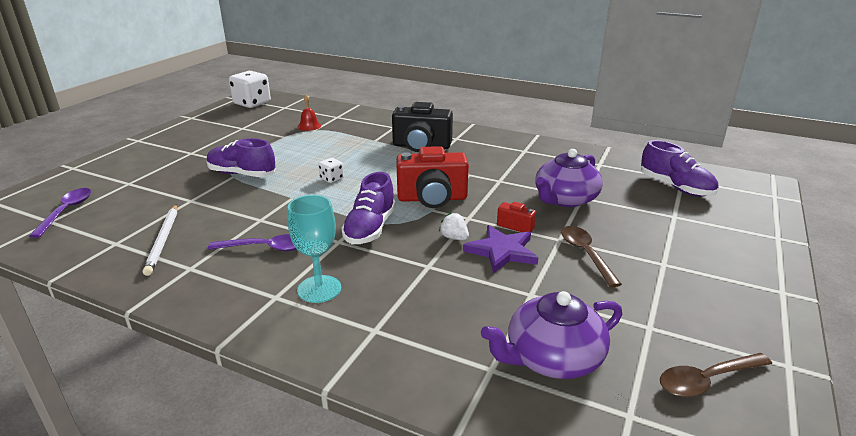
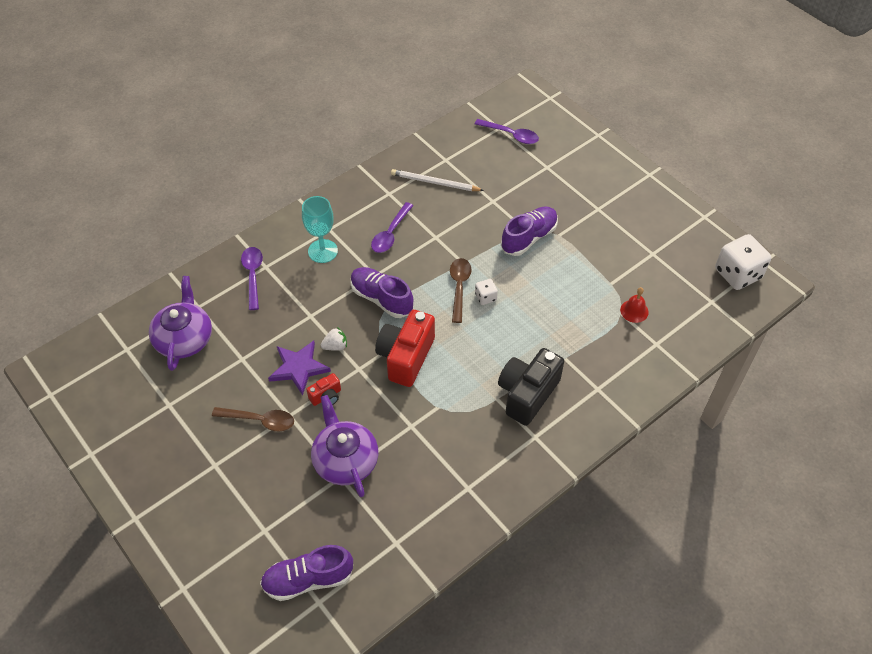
camera: 115 degrees right, 25 degrees up
(398, 336) = (253, 275): none -> purple spoon
(707, 380) = (116, 402): brown spoon -> brown spoon (459, 287)

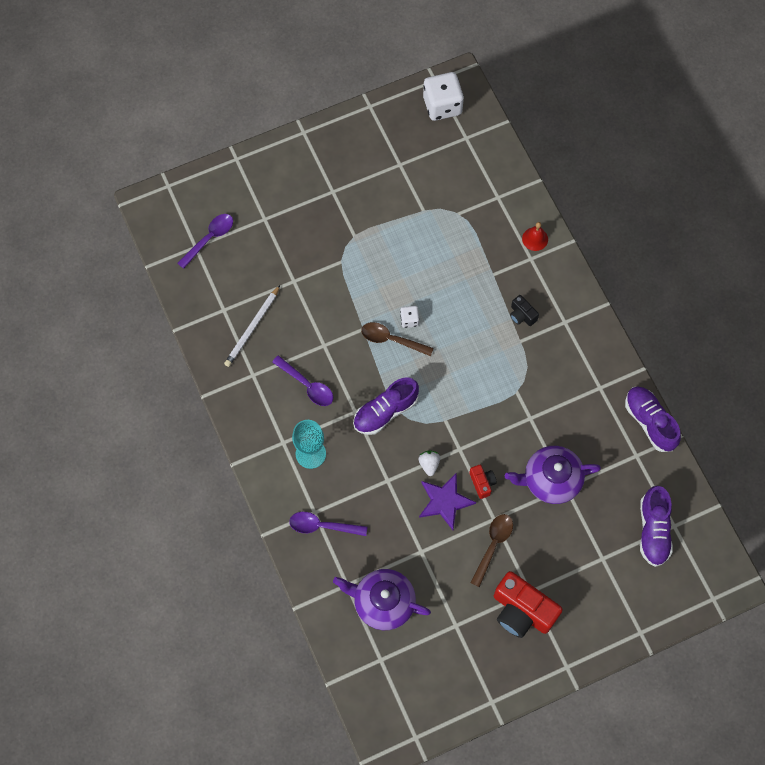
camera: 75 degrees left, 15 degrees up
(406, 357) = (457, 405): red camera -> red camera (522, 611)
(527, 394) = (522, 315): black camera -> black camera, size x0.48
(529, 238) = (350, 262): purple shoe -> purple shoe (649, 422)
(634, 311) = (459, 202): red bell -> red bell (535, 239)

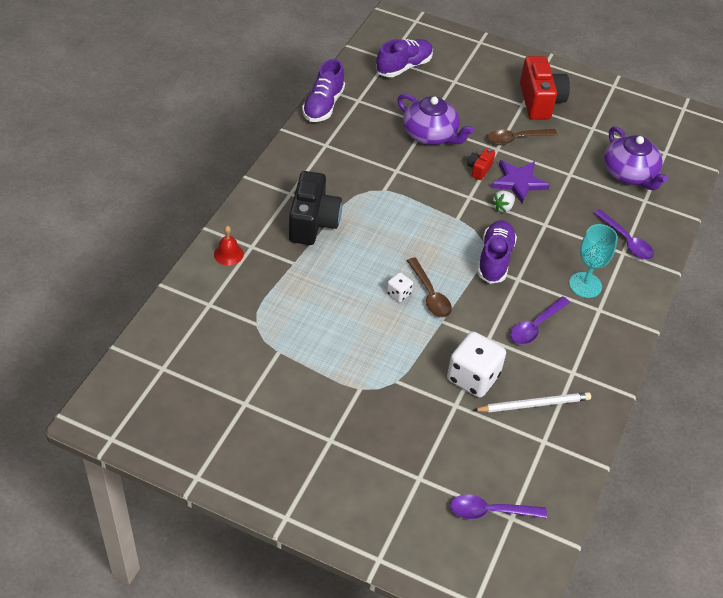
camera: 135 degrees left, 20 degrees down
(307, 385) = (535, 326): purple spoon -> purple spoon turned 135 degrees counterclockwise
(385, 411) = (494, 259): purple shoe -> purple shoe turned 90 degrees counterclockwise
(442, 105) = (140, 412): white dice -> white dice (473, 377)
(522, 315) = (313, 222): black camera -> black camera, size x2.09

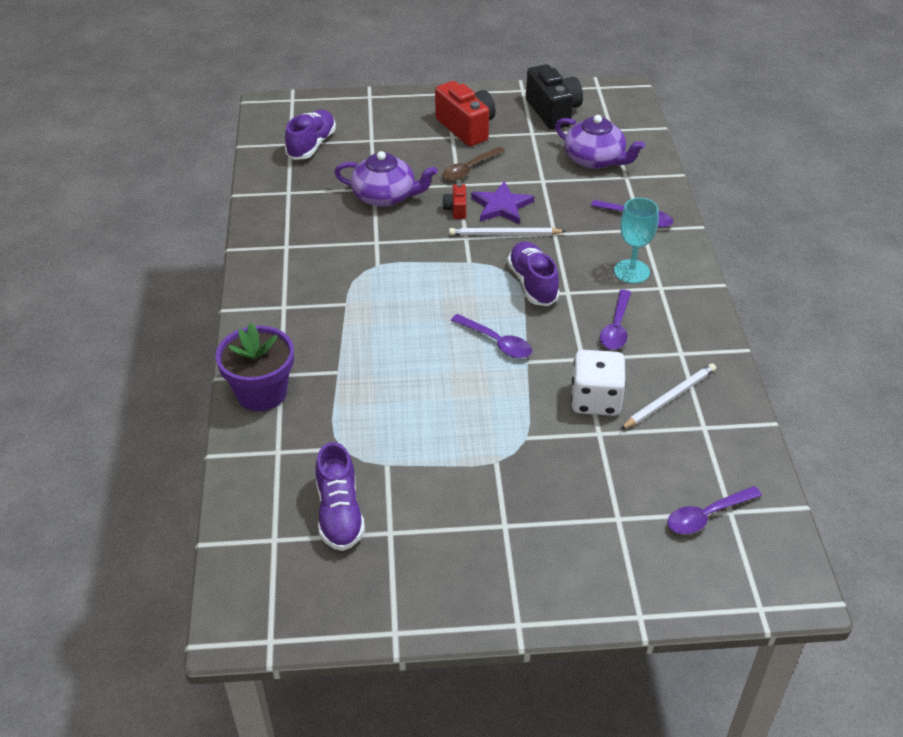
camera: 25 degrees left, 5 degrees down
(228, 254) = (261, 393): red bell -> purple flower pot
(313, 222) = (328, 325): black camera -> black camera (553, 112)
(323, 105) = (256, 210): purple shoe -> purple shoe (339, 513)
(398, 294) = (465, 355): white dice -> none
(430, 294) = (496, 342): brown spoon -> purple spoon
(503, 207) = (504, 234): white strawberry -> white pencil

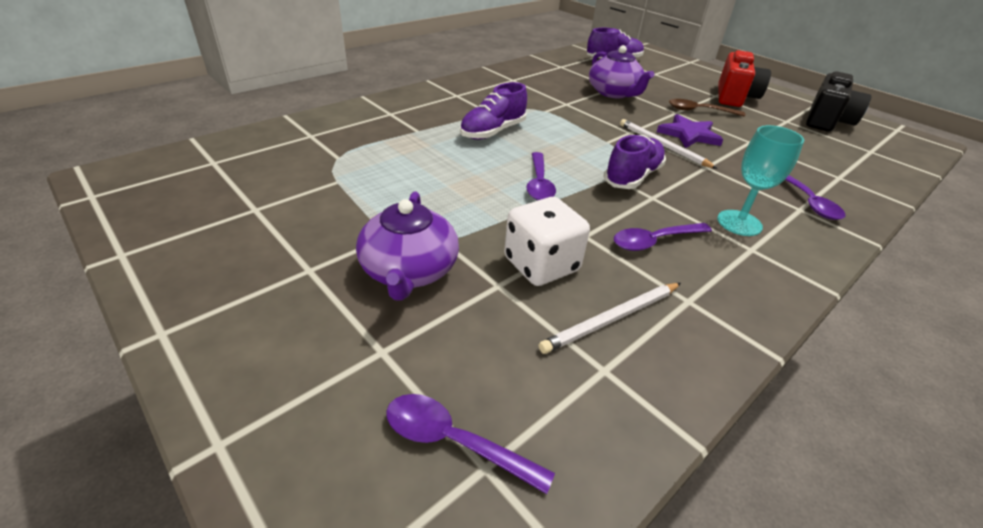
camera: 50 degrees right, 5 degrees down
(261, 393) = (364, 113): purple flower pot -> none
(339, 513) = (262, 179): purple shoe -> purple shoe (493, 132)
(456, 209) = (650, 119): red camera -> none
(595, 159) = (823, 155): purple teapot -> purple teapot (409, 270)
(669, 398) = (612, 319): white pencil -> white pencil turned 135 degrees clockwise

